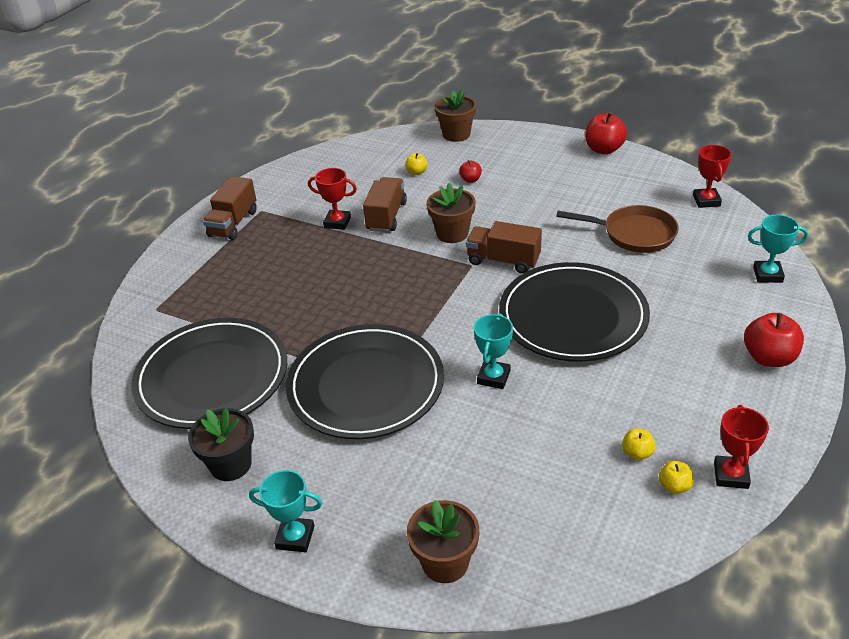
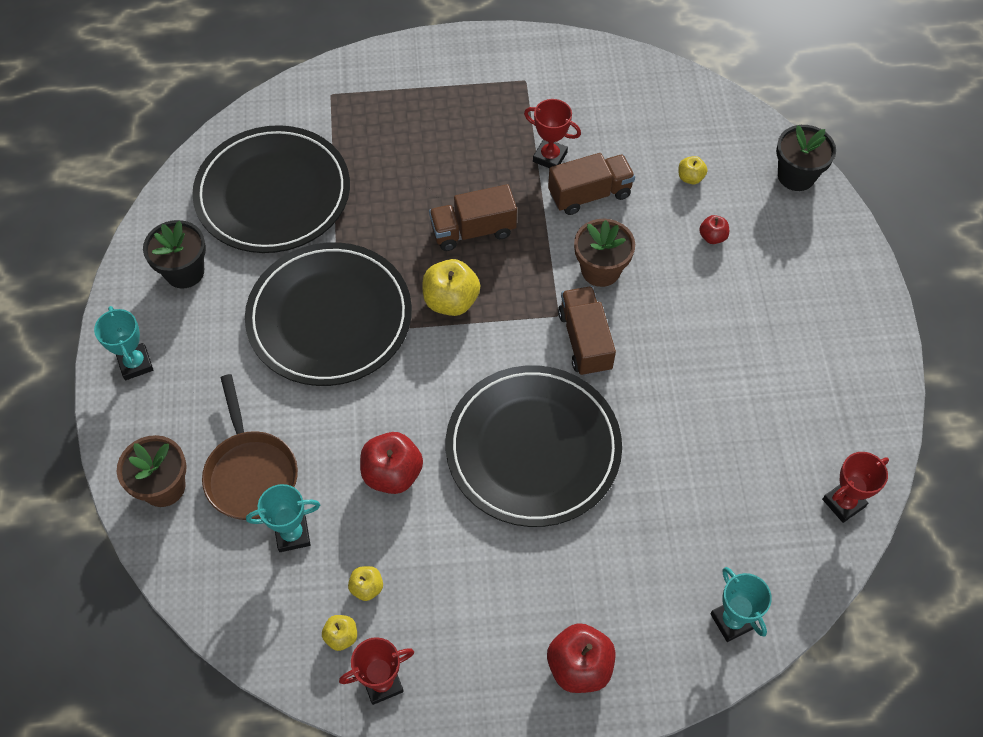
camera: 55 degrees right, 20 degrees up
(233, 223) = (489, 71): brown truck -> brown truck (473, 230)
(337, 222) = (550, 157): red trophy -> red trophy turned 45 degrees counterclockwise
(412, 312) = (451, 301): none -> yellow apple
(456, 134) = (796, 176): brown flower pot -> black flower pot
(493, 377) = (400, 418): turquoise trophy -> turquoise trophy (292, 534)
(604, 149) = (879, 345): red apple -> red apple (392, 474)
(634, 234) = (719, 449): brown pan -> brown pan (250, 473)

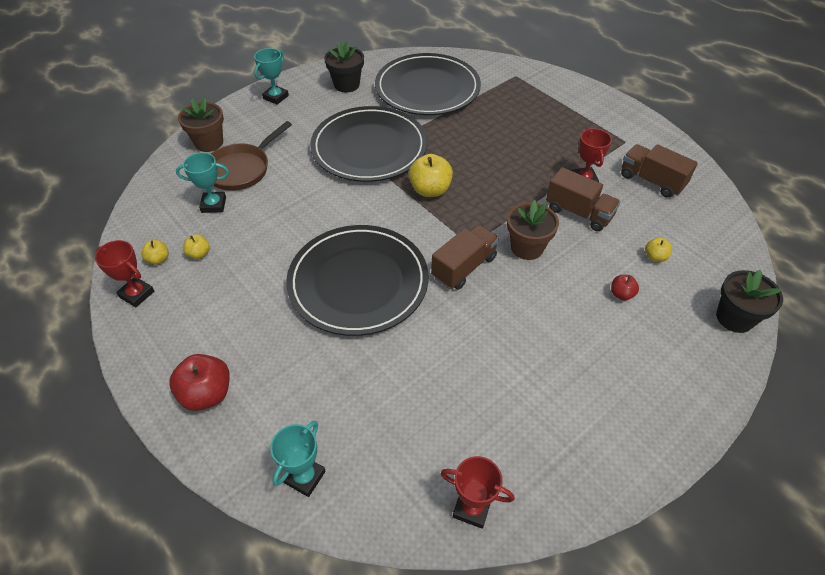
camera: 55 degrees right, 10 degrees down
(292, 534) = (213, 205): turquoise trophy -> turquoise trophy turned 45 degrees counterclockwise
(392, 474) = (286, 226): red apple -> none
(473, 230) = (490, 174): brown truck -> brown truck (651, 181)

